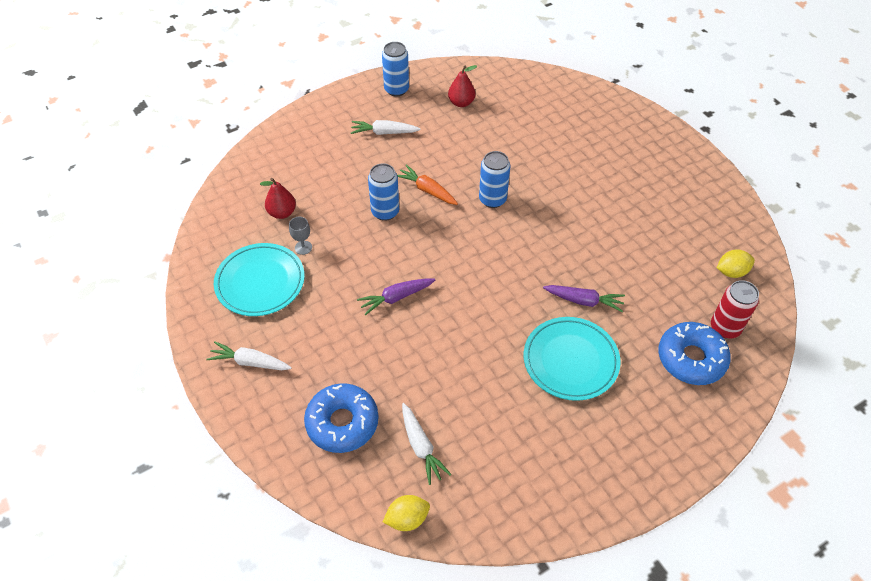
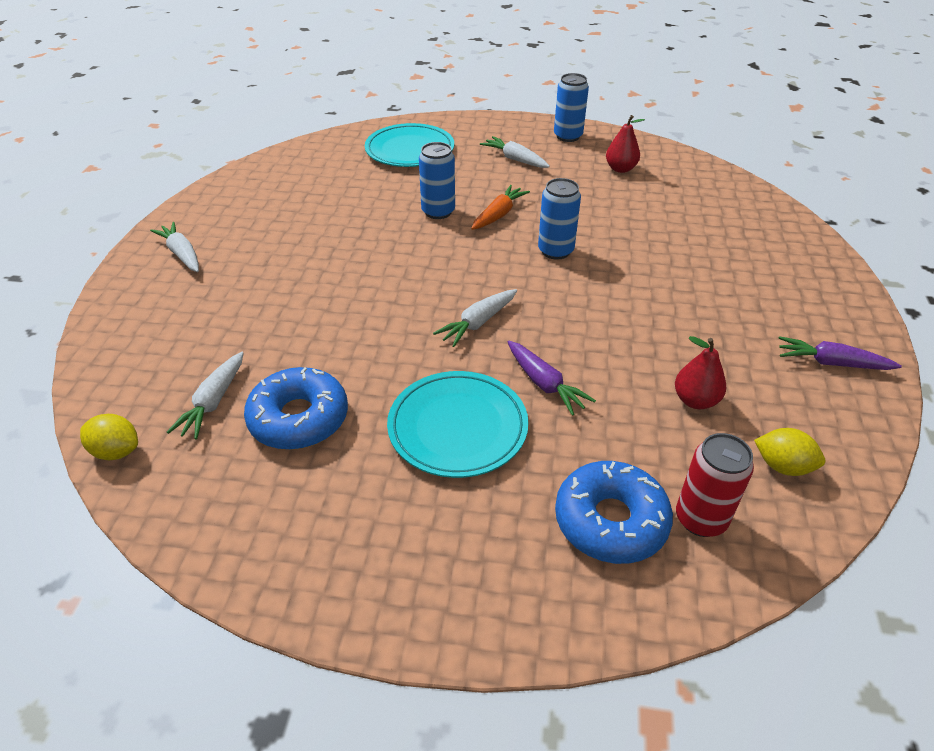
camera: 40 degrees right, 10 degrees down
(260, 282) = (268, 207): turquoise plate -> turquoise plate (410, 150)
(282, 213) = (352, 173): red pear -> red pear (695, 400)
(303, 247) = (334, 202): grey goblet -> none
(342, 423) = (181, 339): blue donut -> blue donut (299, 418)
(395, 298) = (358, 276): purple carrot -> purple carrot (831, 363)
(427, 190) = (499, 214): orange carrot -> orange carrot turned 45 degrees clockwise
(506, 284) = (477, 323): none -> white carrot

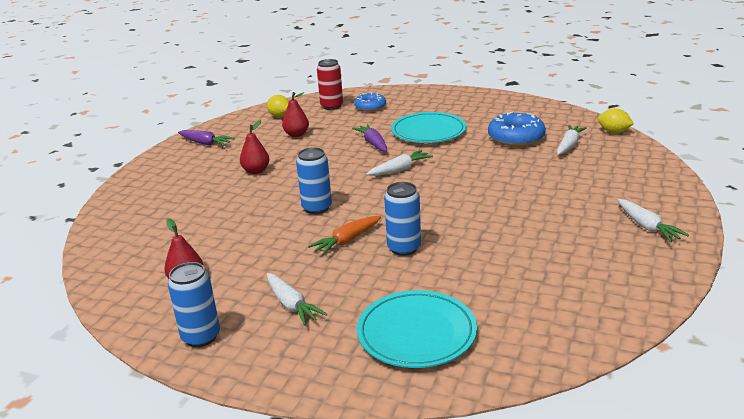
camera: 165 degrees left, 15 degrees down
(610, 521) = (370, 107): blue donut -> blue donut, size x0.64
(684, 305) = (256, 171): none -> red pear

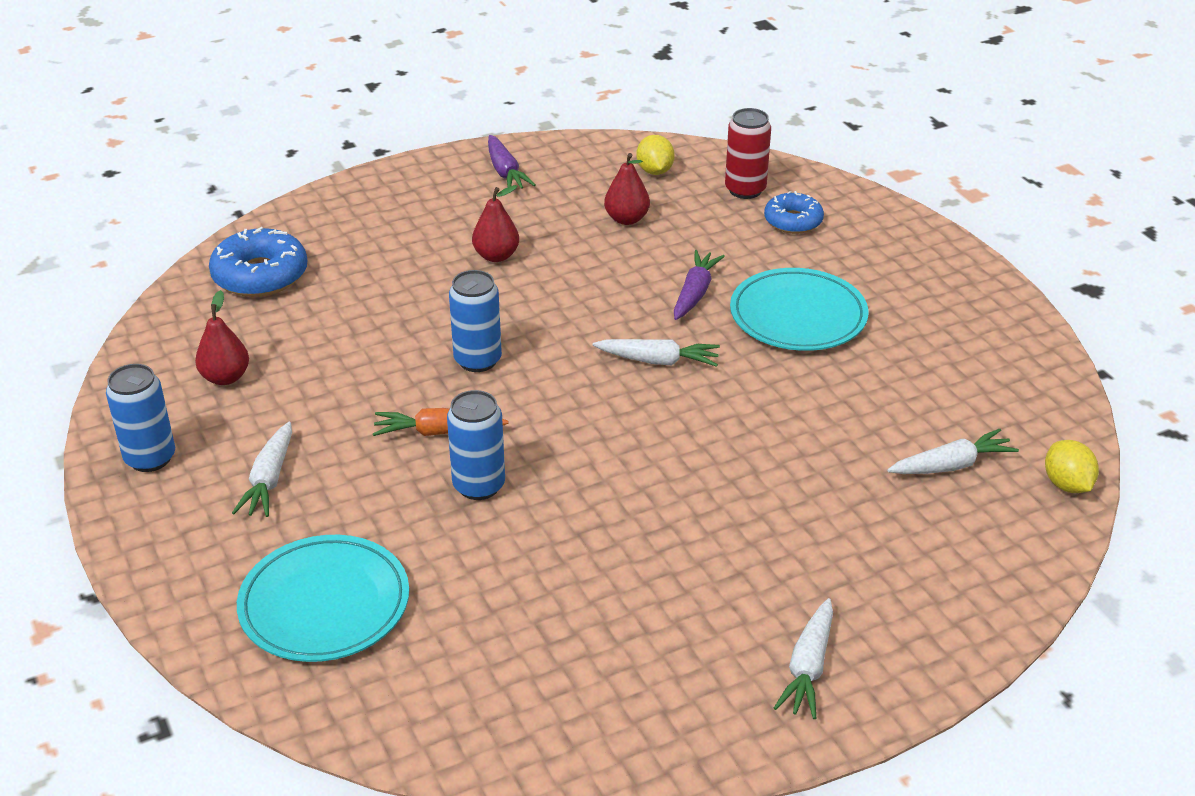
camera: 40 degrees right, 10 degrees up
(516, 138) = (899, 403): blue donut -> blue donut (260, 275)

